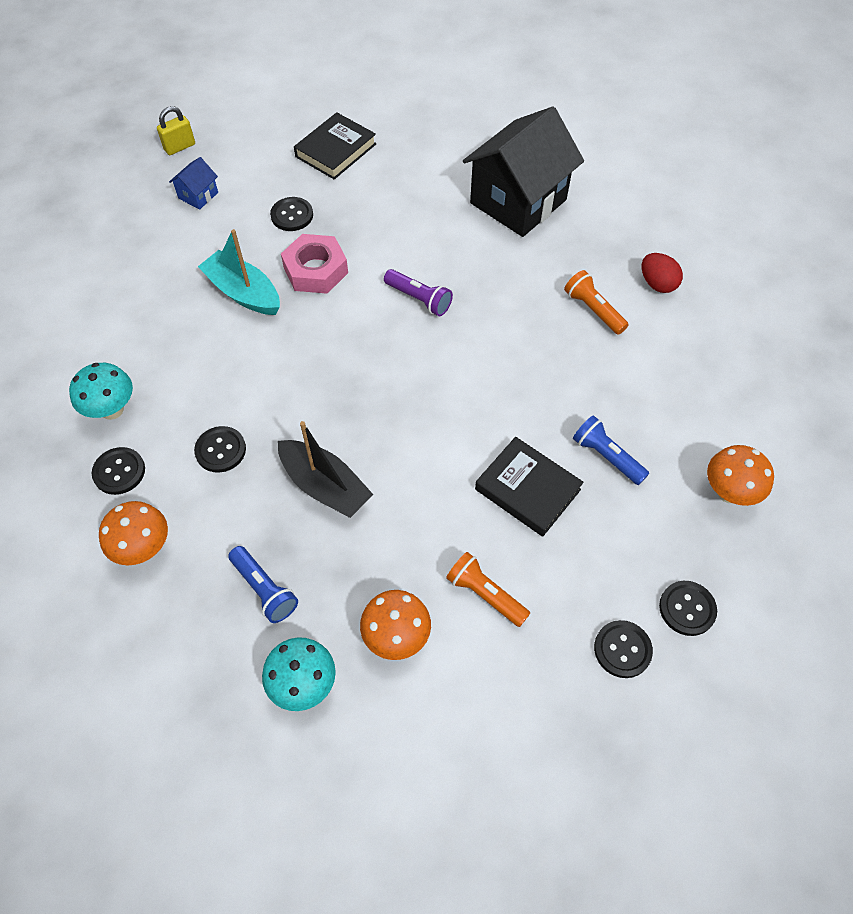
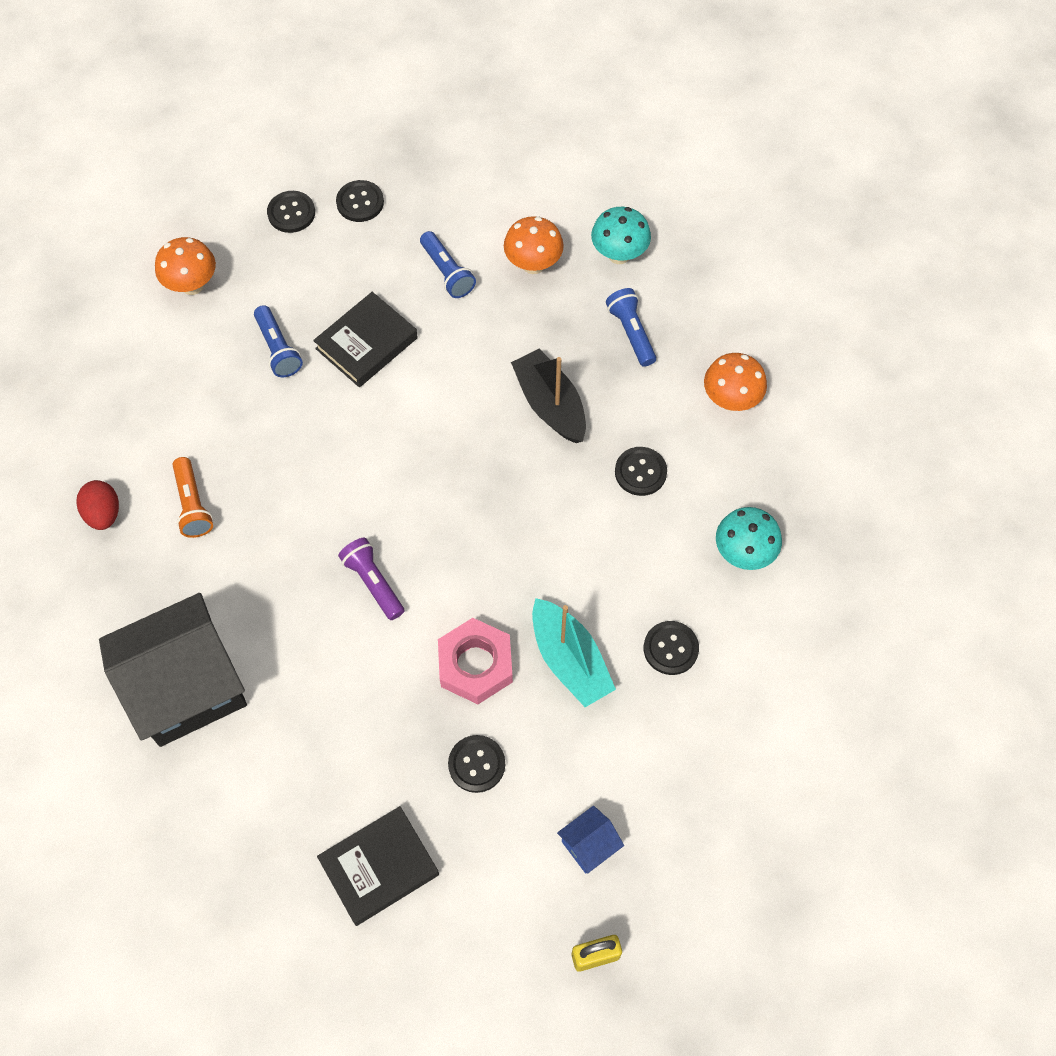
camera: 160 degrees left, 5 degrees up
(119, 472) = (744, 481): black button -> black button (670, 648)
(485, 594) = (447, 272): orange flashlight -> blue flashlight
(527, 489) = (366, 343): black book -> black book turned 75 degrees clockwise

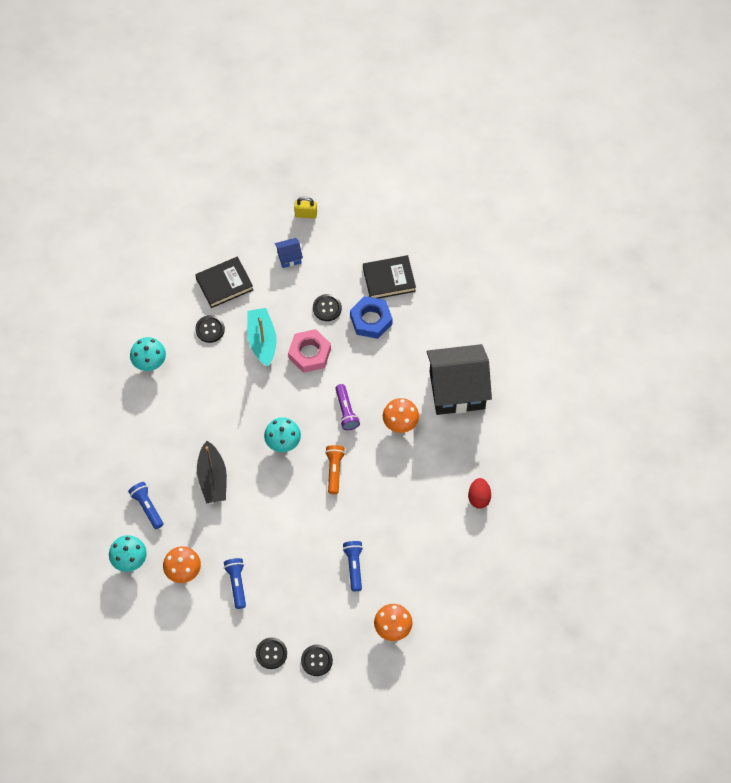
camera: 160 degrees left, 0 degrees up
(193, 505) = (429, 486): orange flashlight -> orange flashlight (334, 470)
(366, 343) = (301, 552): black book -> black book (224, 284)
(386, 769) = (371, 320): none -> blue nut
(460, 495) = (283, 443): none -> turquoise mushroom
(631, 332) = (147, 507): blue flashlight -> blue flashlight turned 150 degrees clockwise
(640, 472) = (181, 423): black button -> none
(730, 400) = (112, 447): orange mushroom -> orange mushroom (400, 424)

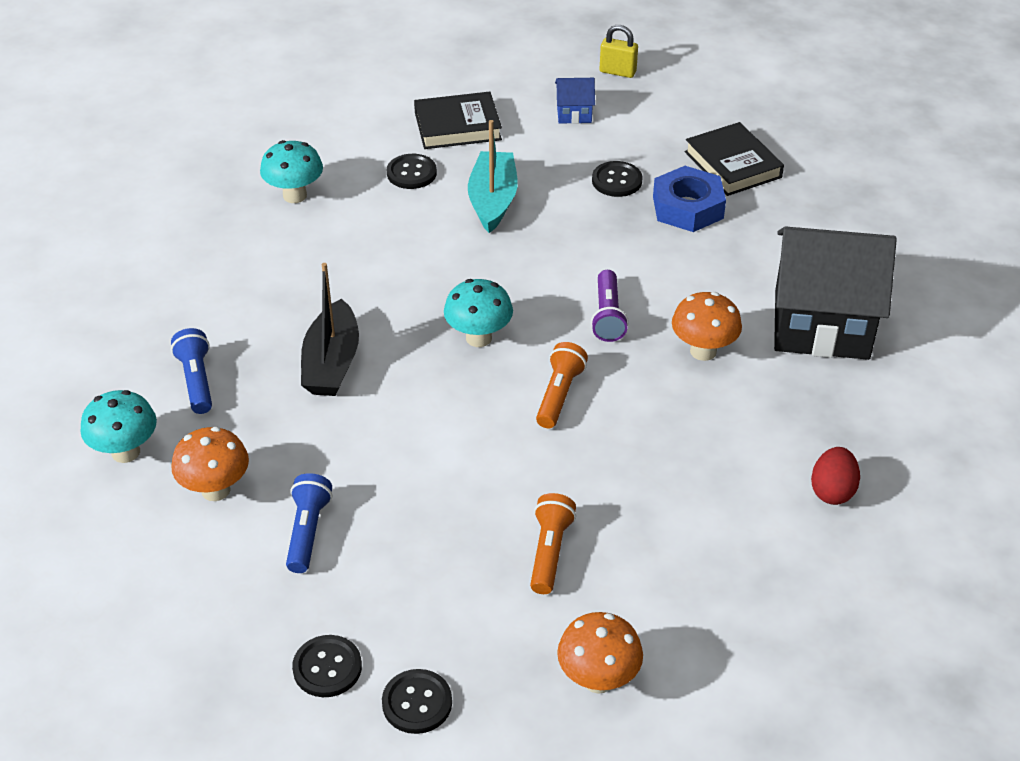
camera: 15 degrees right, 20 degrees down
(309, 353) = (568, 230): pink nut -> none
(354, 566) = (549, 551): blue flashlight -> orange flashlight
(389, 279) = (732, 164): black book -> black book turned 60 degrees clockwise

